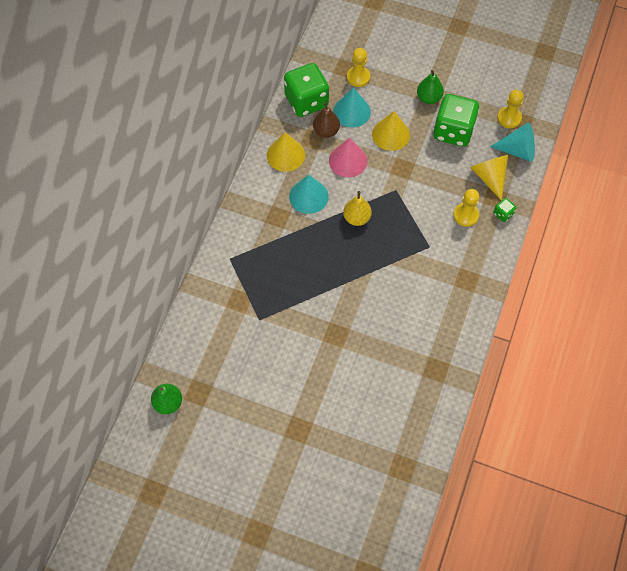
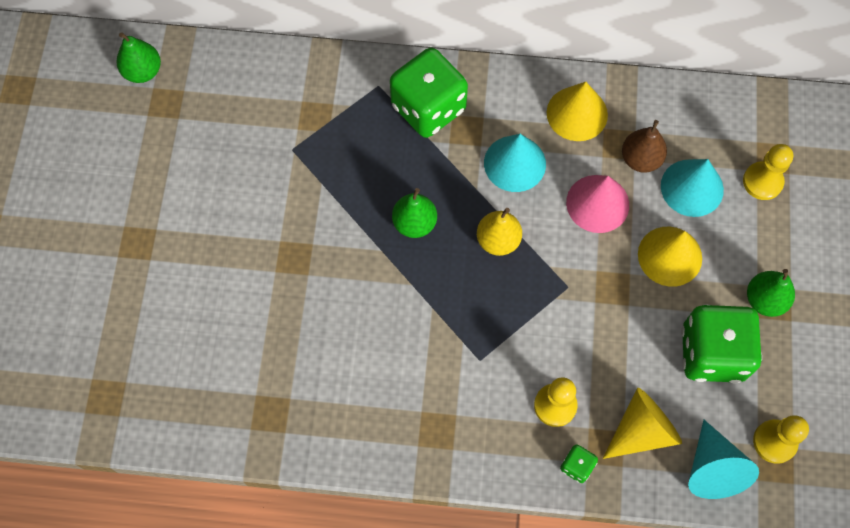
camera: 75 degrees right, 5 degrees up
(306, 101) = (686, 118): green dice -> green dice (428, 108)
(332, 260) = (414, 223): none -> green pear

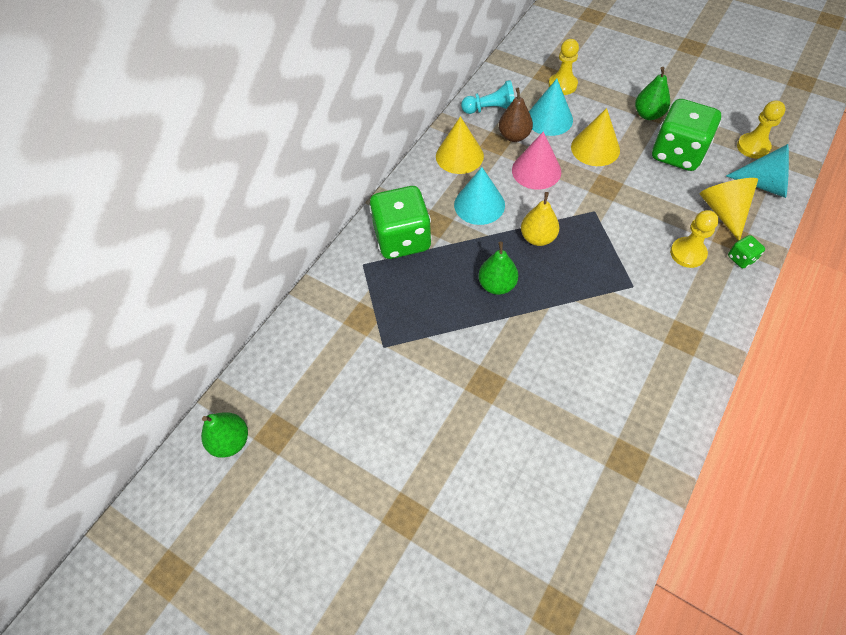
camera: 60 degrees left, 10 degrees down
(672, 116) = (491, 109): none -> turquoise pawn

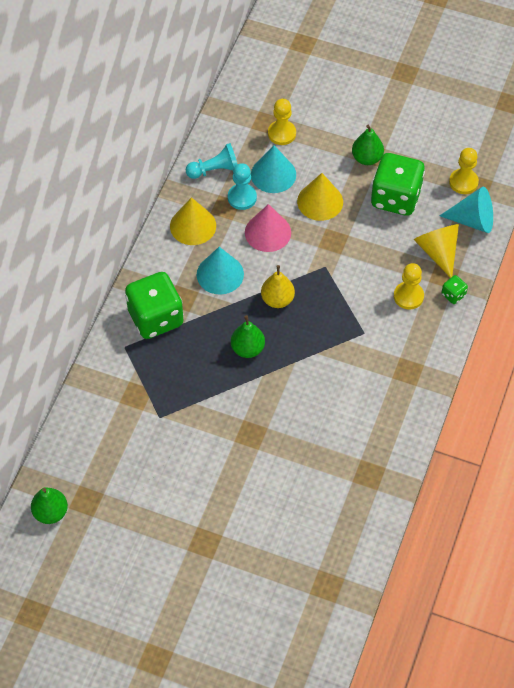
camera: 15 degrees left, 0 degrees up
(514, 136) = (242, 197): brown pear -> turquoise pawn

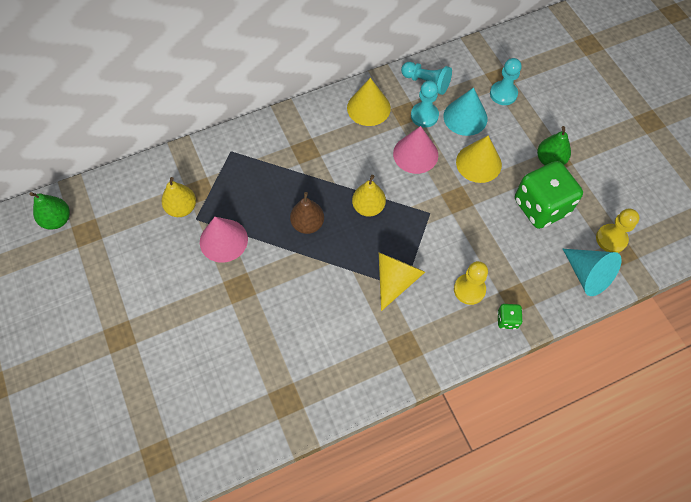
camera: 45 degrees right, 5 degrees up
(139, 419) = (182, 208): none -> yellow pear
(155, 318) = (272, 149): green dice -> none
(199, 413) = (223, 240): none -> pink cone
(220, 274) = (349, 155): turquoise cone -> none
(247, 349) = (307, 224): green pear -> brown pear
(282, 133) = (503, 94): yellow pawn -> turquoise pawn
(438, 252) = (531, 275): yellow cone -> yellow cone (396, 280)

